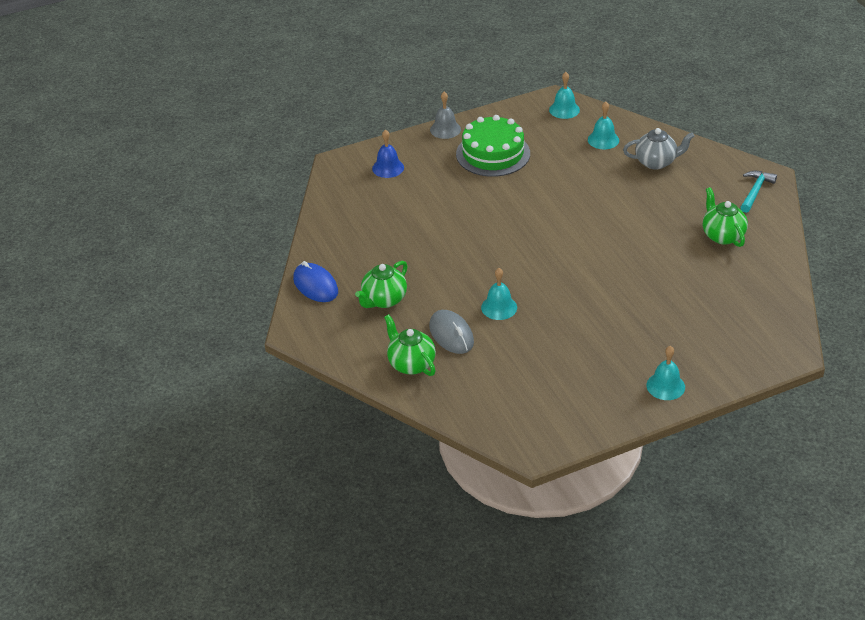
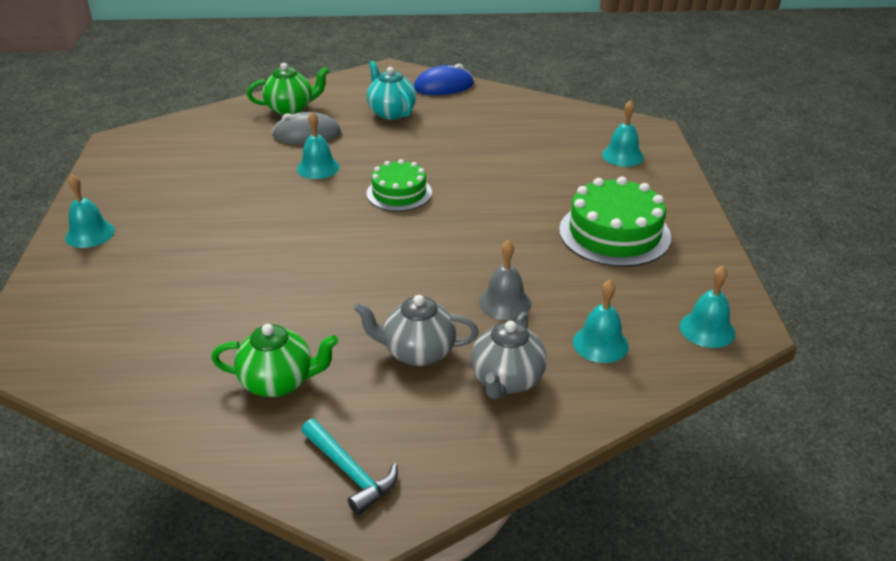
camera: 110 degrees right, 5 degrees down
(383, 300) = (391, 112): green teapot -> turquoise teapot
(388, 168) = (622, 156): blue bell -> turquoise bell
(445, 129) = (692, 211): grey bell -> grey bell (505, 303)
(506, 254) = (399, 193): none -> green cake
(660, 196) = (417, 352): none -> grey teapot

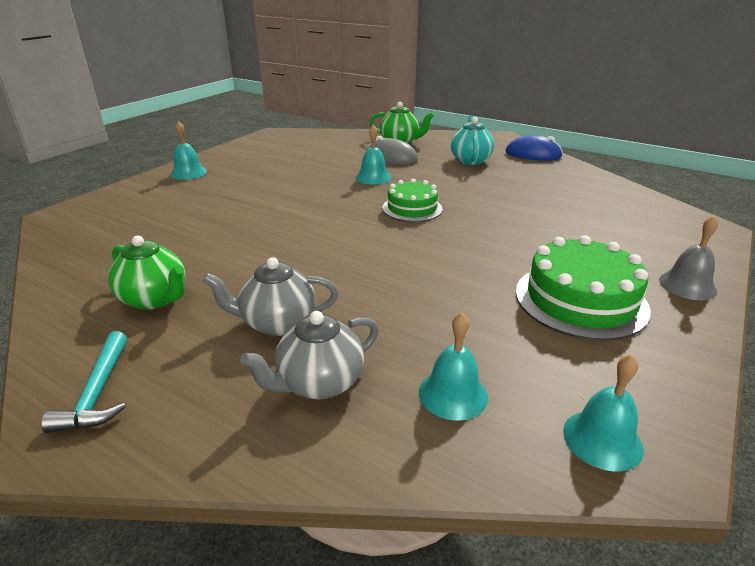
camera: 35 degrees right, 5 degrees down
(417, 352) = (277, 323): grey teapot -> grey teapot turned 45 degrees counterclockwise
(505, 303) = (400, 316): grey bell -> grey bell (687, 285)
(622, 156) = (658, 240): turquoise bell -> none

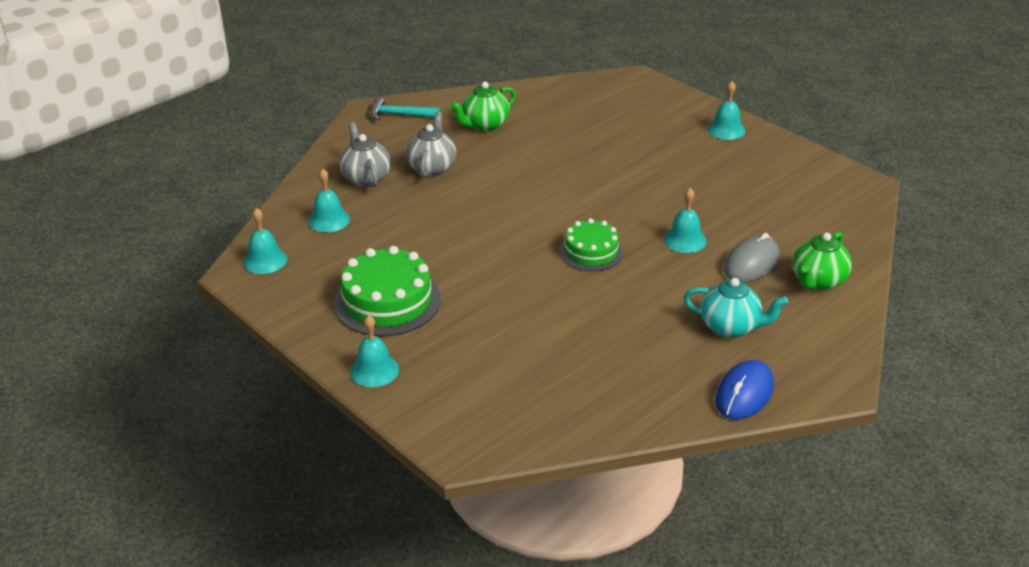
camera: 105 degrees right, 5 degrees up
(687, 285) = (374, 370): grey bell -> turquoise bell

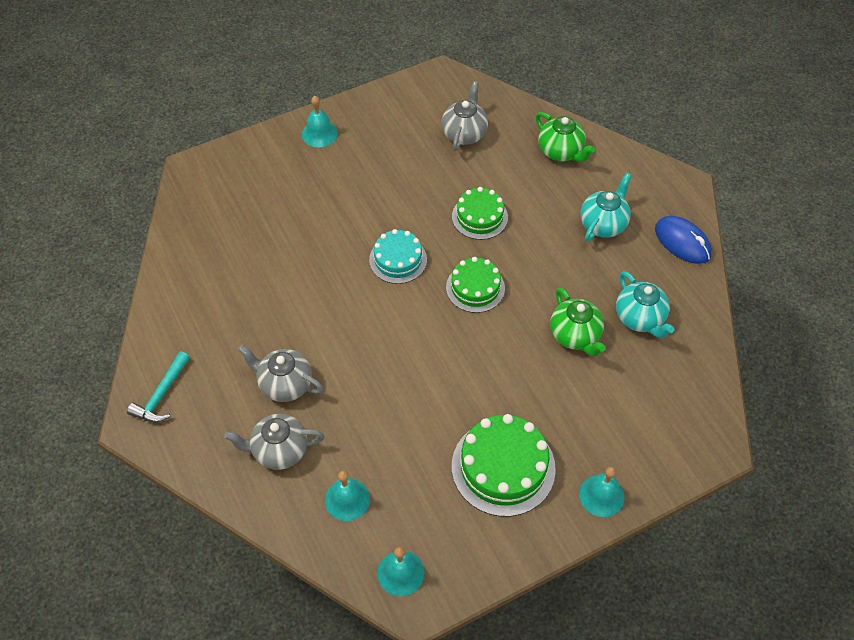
camera: 75 degrees left, 20 degrees up
(484, 125) = (222, 319): green teapot -> green teapot (575, 336)
(599, 200) = (398, 259): none -> turquoise cake
(610, 371) = (640, 318): none -> turquoise teapot
(685, 240) = (479, 217): turquoise bell -> green cake
(751, 263) = (526, 184): grey mouse -> none
(793, 212) = (464, 133): none -> grey teapot

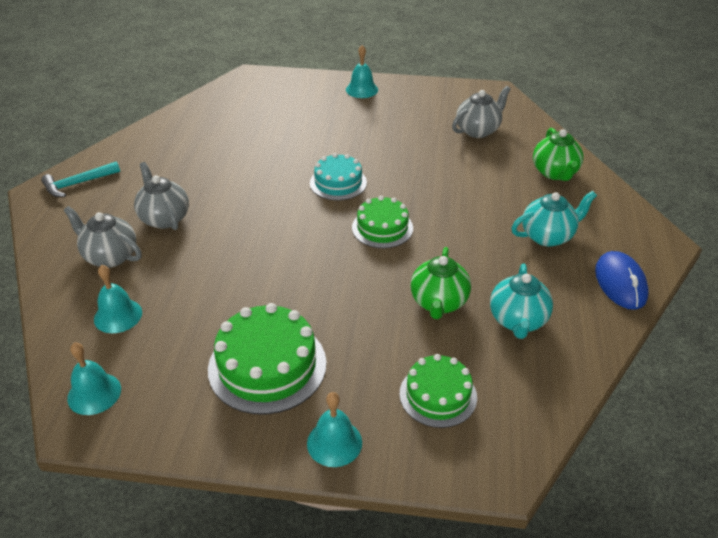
camera: 35 degrees right, 15 degrees down
(479, 217) = (436, 185): green cake -> green cake (438, 395)

